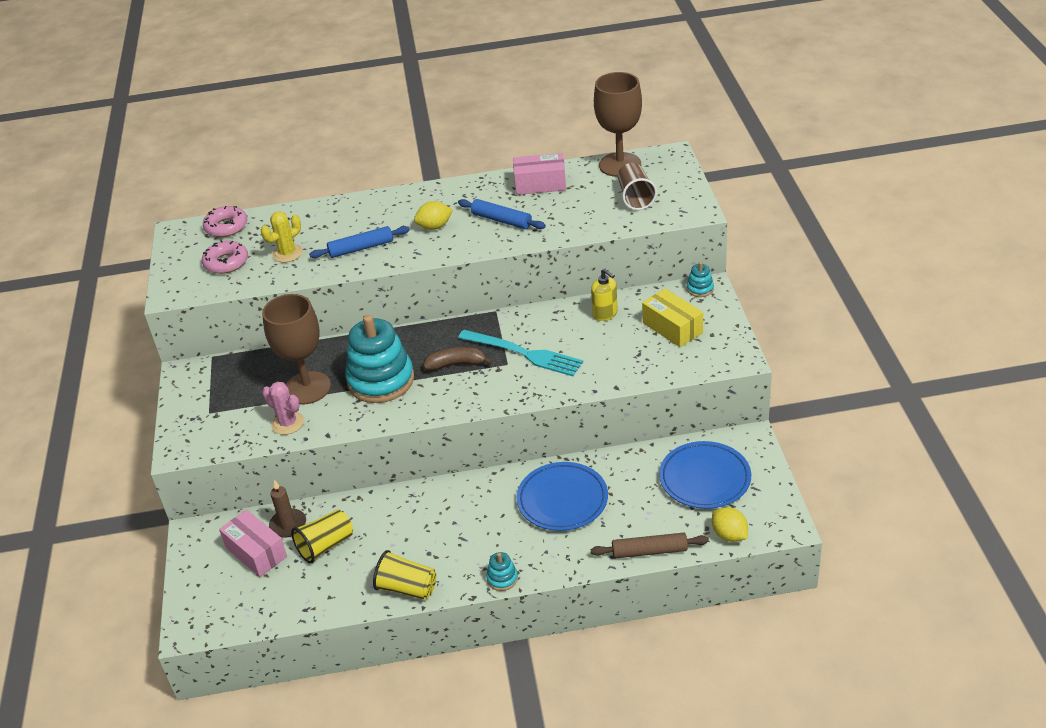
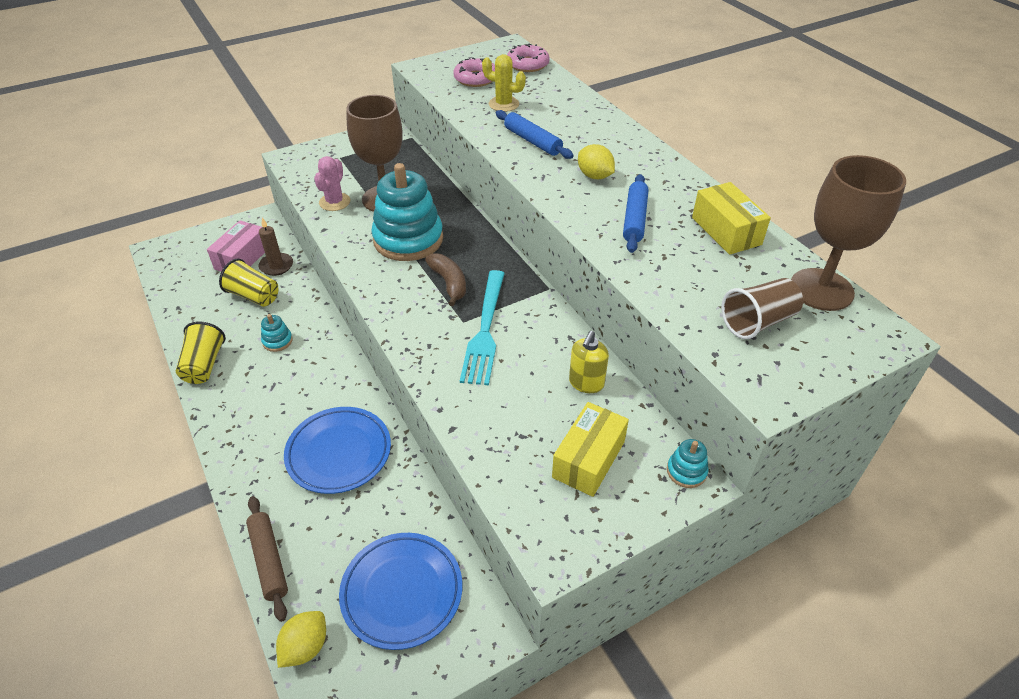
camera: 65 degrees right, 5 degrees up
(502, 578) = (219, 433): turquoise stacking toy -> turquoise stacking toy (277, 341)
(540, 184) = (726, 231): pink box -> yellow box

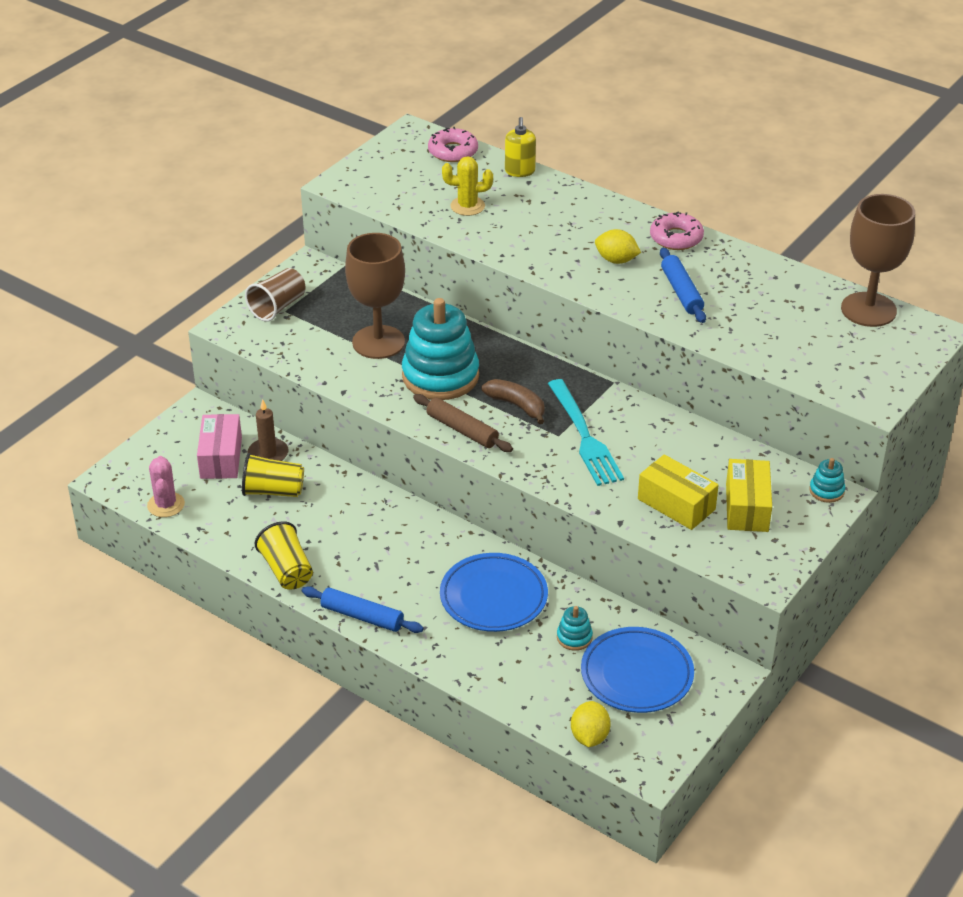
camera: 25 degrees left, 5 degrees down
(269, 560) = (505, 694): brown rolling pin -> brown rolling pin (462, 430)
(277, 341) = (342, 525): turquoise stacking toy -> turquoise stacking toy (574, 637)
(334, 202) = (327, 361): pink cactus -> pink cactus (166, 505)
(475, 79) = (412, 183): pink donut -> pink donut (676, 238)
(532, 141) = (530, 240): blue rolling pin -> blue rolling pin (362, 616)
(586, 383) = (704, 452): yellow soap dispenser -> yellow soap dispenser (520, 171)
(726, 231) = (765, 281): yellow box -> yellow box (676, 504)
(758, 322) = (835, 350): brown cup -> brown cup (278, 307)

